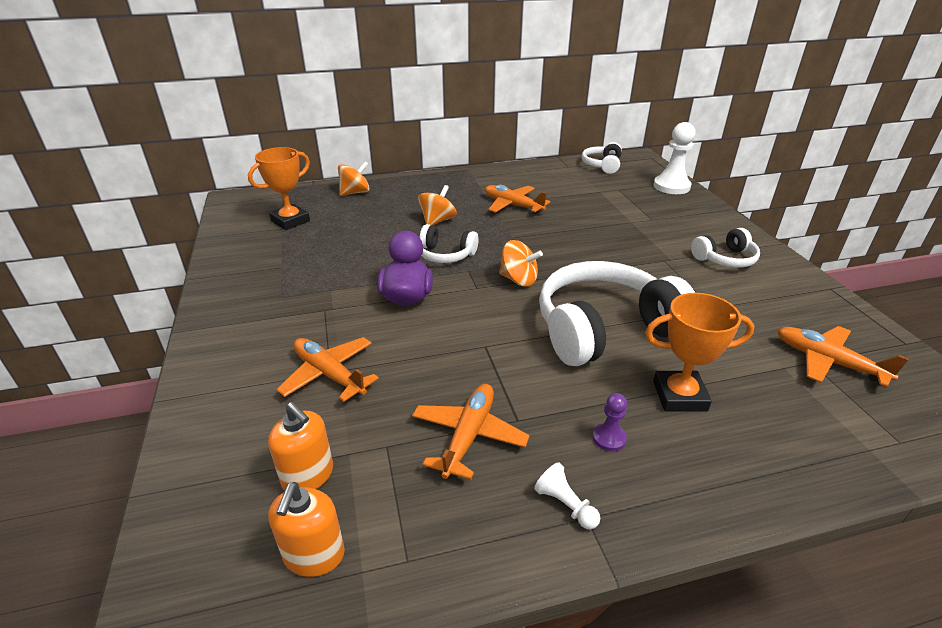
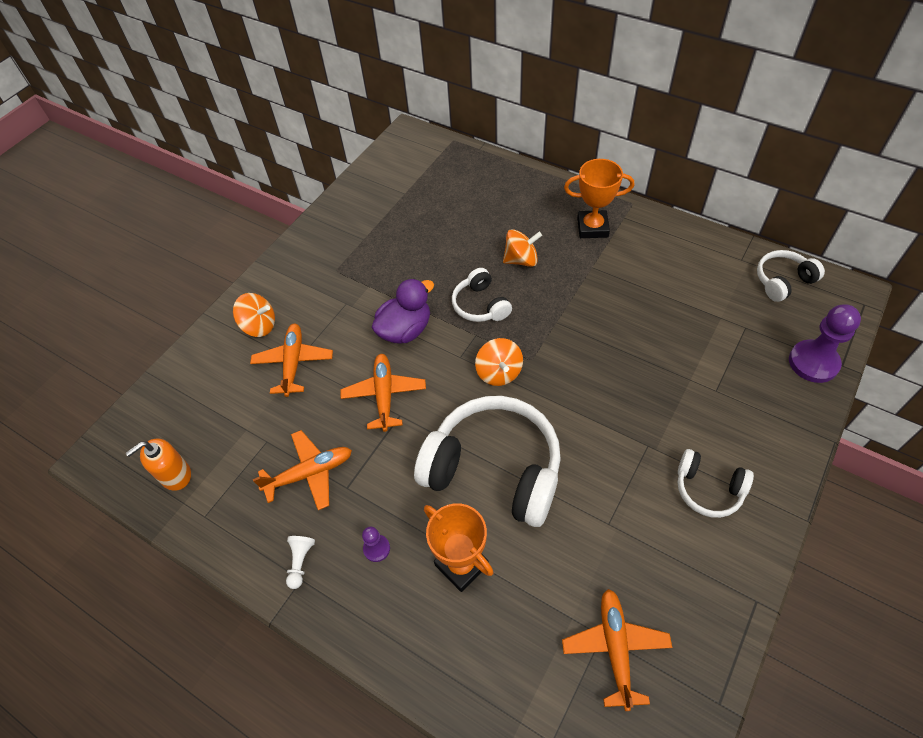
camera: 50 degrees right, 20 degrees up
(290, 221) = (418, 188): orange trophy -> orange trophy (592, 227)
(308, 476) = (216, 426): orange soap dispenser -> none
(355, 192) = (499, 180): orange spinning top -> orange spinning top (259, 326)
(512, 205) = (608, 282): orange plane -> orange plane (384, 395)
(671, 186) = (813, 362): white pawn -> purple pawn

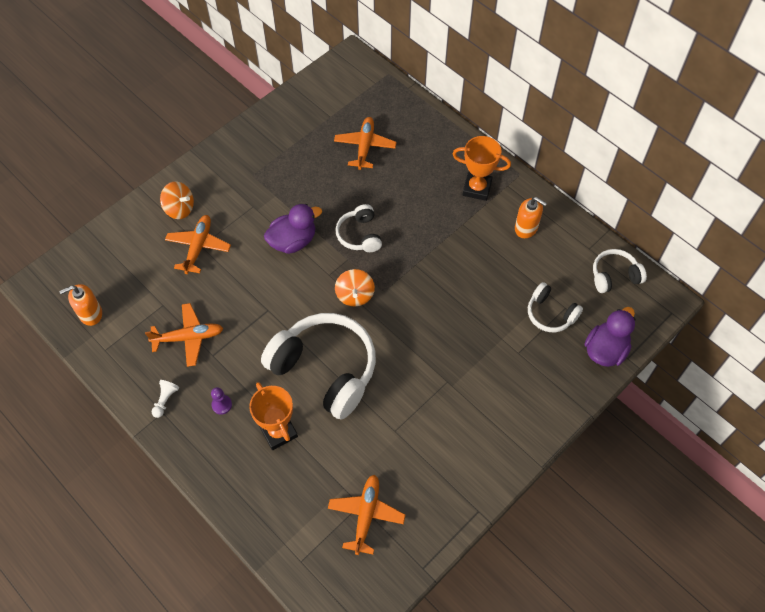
camera: 10 degrees right, 5 degrees up
(384, 395) = (261, 291): orange plane -> orange plane (365, 146)
(521, 260) = (406, 203): orange spinning top -> none
(663, 255) = (526, 228): none -> orange soap dispenser
(708, 489) = (478, 425): white headphones -> white headphones (550, 314)
(813, 362) = (605, 350): purple pawn -> purple duck

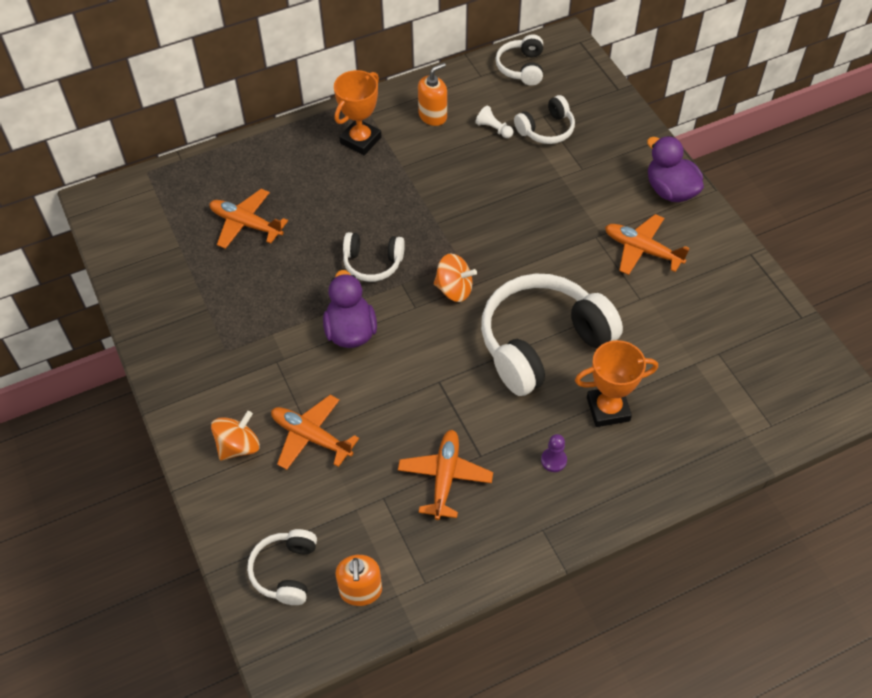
camera: 70 degrees left, 5 degrees down
(95, 267) = (286, 571): none -> white headphones
(165, 400) = (526, 522): white pawn -> white pawn (493, 129)
(366, 515) = (731, 350): orange plane -> orange plane (642, 250)
(605, 350) = (603, 102): purple duck -> purple duck (670, 190)

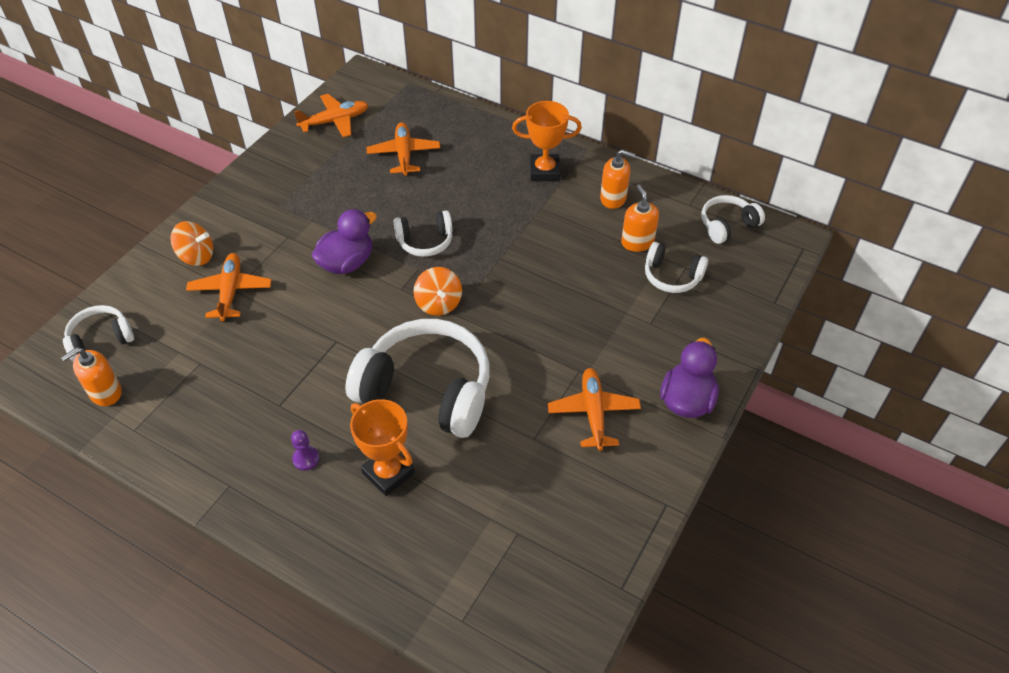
camera: 55 degrees right, 5 degrees down
(373, 263) = (425, 241): white headphones -> white headphones turned 75 degrees counterclockwise
(445, 477) = (243, 392): orange plane -> orange plane (335, 121)
(493, 129) = (637, 242): white pawn -> orange soap dispenser

